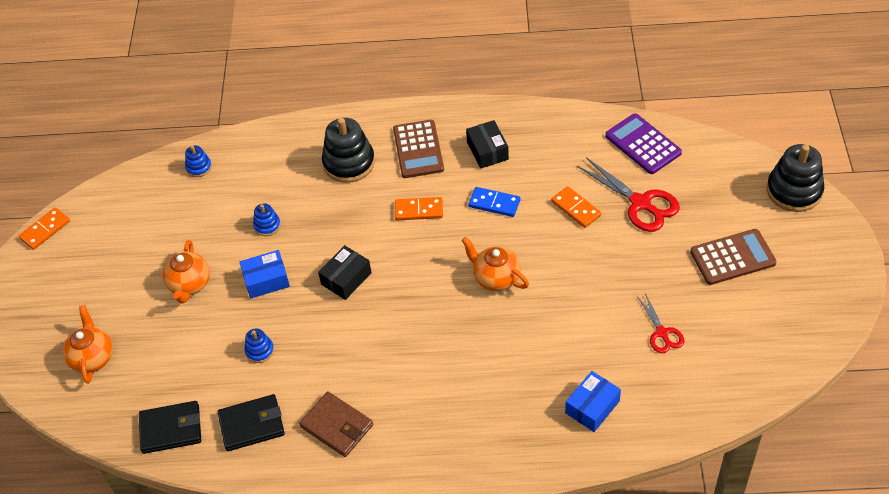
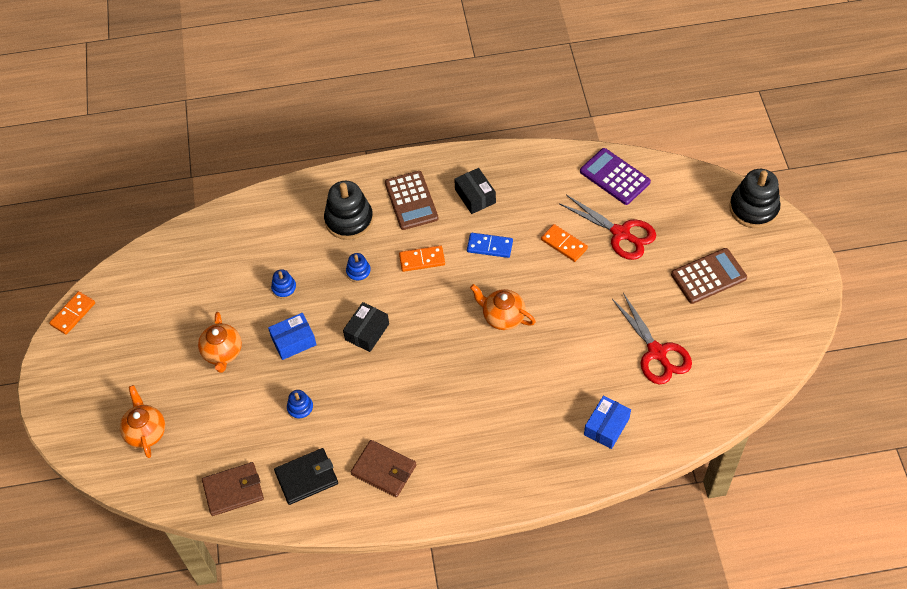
camera: 10 degrees left, 5 degrees up
(171, 429) = (233, 490): black wallet -> brown wallet
(199, 167) = (208, 238): blue stacking toy -> blue stacking toy (358, 272)
(662, 333) = (657, 352): red scissors -> red scissors, size x1.70

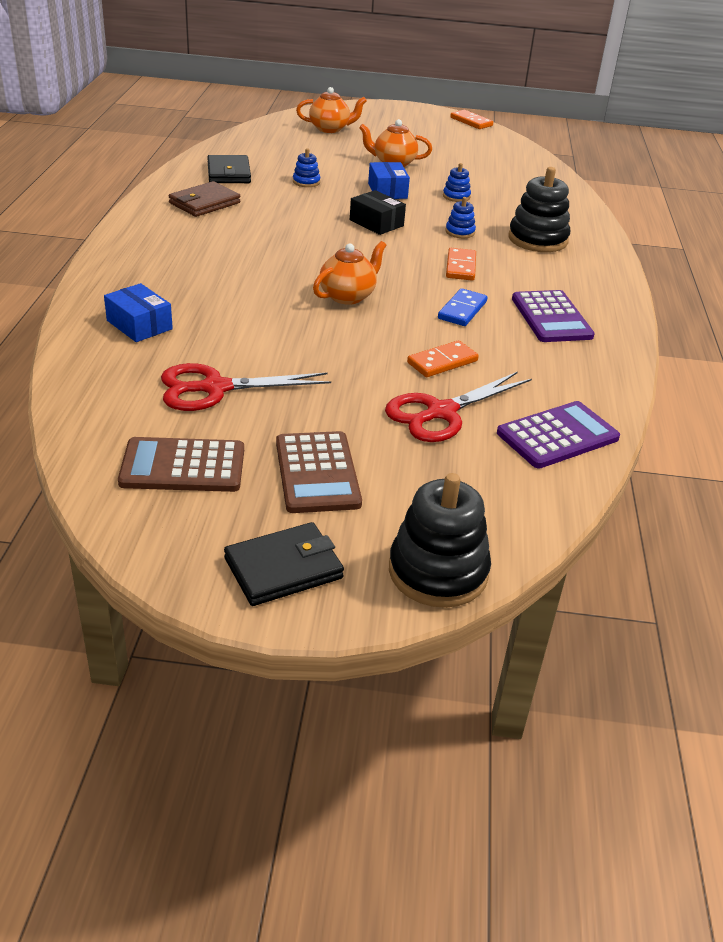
camera: 100 degrees right, 20 degrees down
(233, 490) = (243, 147): brown wallet -> none
(411, 201) = (556, 277): brown calculator -> brown calculator (183, 466)
(475, 196) = (551, 317): black box -> purple calculator
(786, 268) = (283, 568): none -> black wallet

